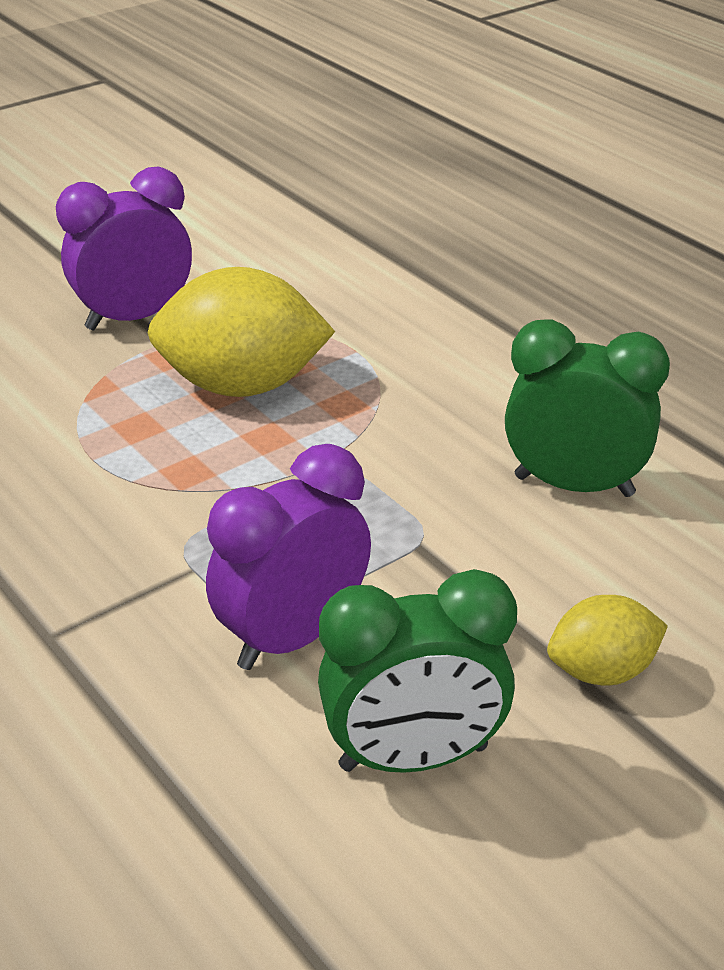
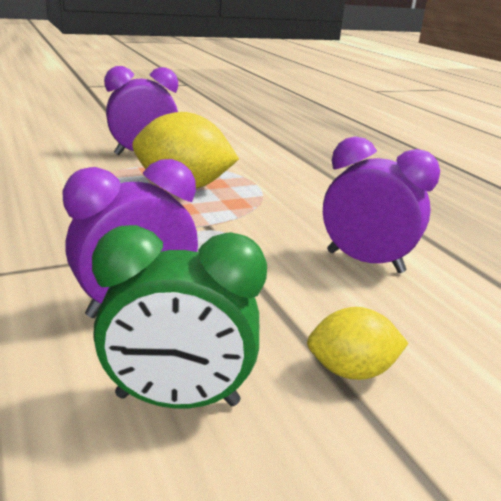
camera: 10 degrees right, 10 degrees down
(574, 486) = (365, 262): green clock -> purple clock

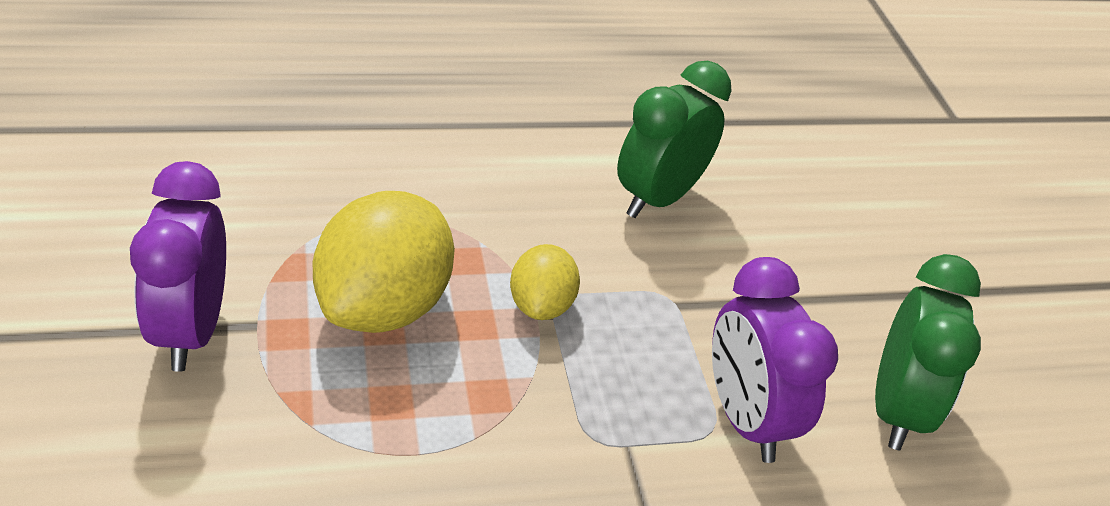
camera: 80 degrees left, 15 degrees up
(351, 371) = (852, 284): yellow lemon -> yellow lemon (541, 305)
(365, 262) = (658, 198): purple clock -> green clock

